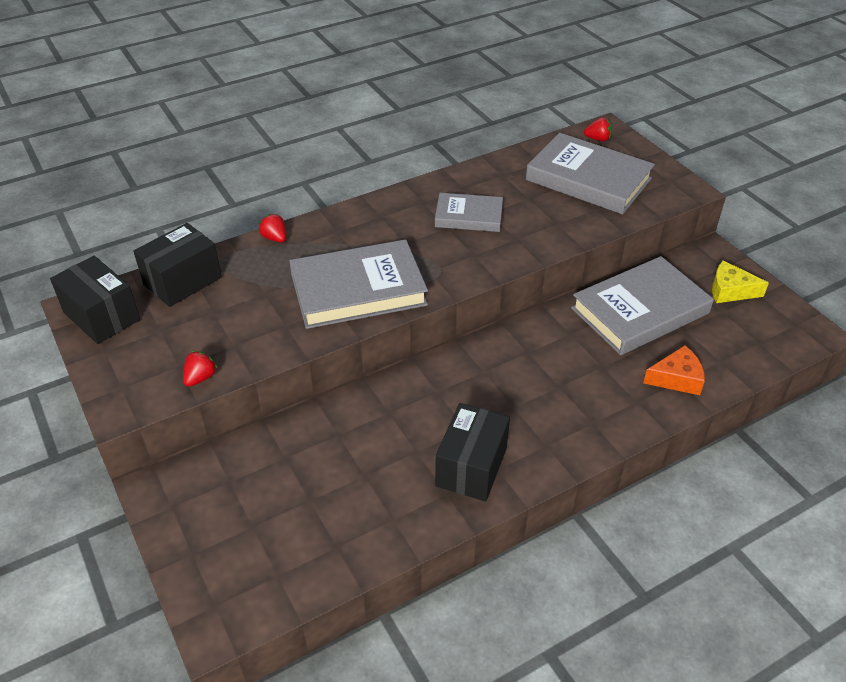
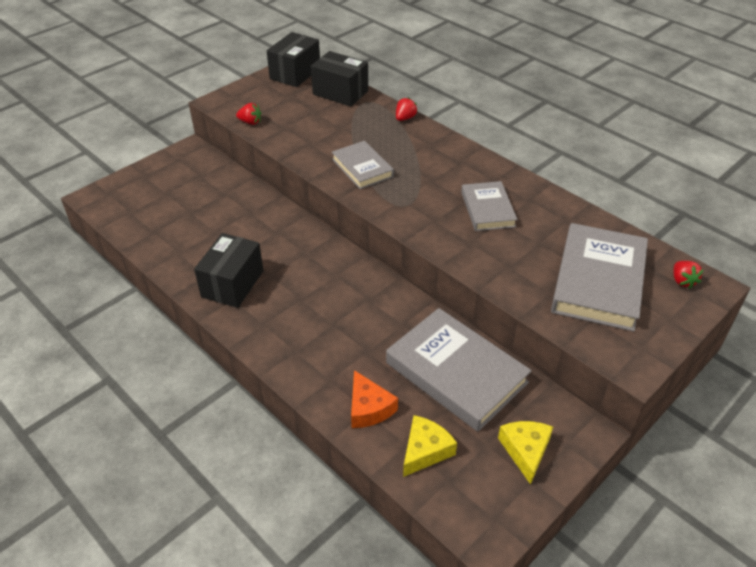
camera: 75 degrees right, 0 degrees up
(358, 290) = (362, 168): grey book -> grey book, size x0.58
(471, 467) = (232, 284): black box -> black box turned 75 degrees counterclockwise
(728, 350) = (425, 450): none -> yellow cheese

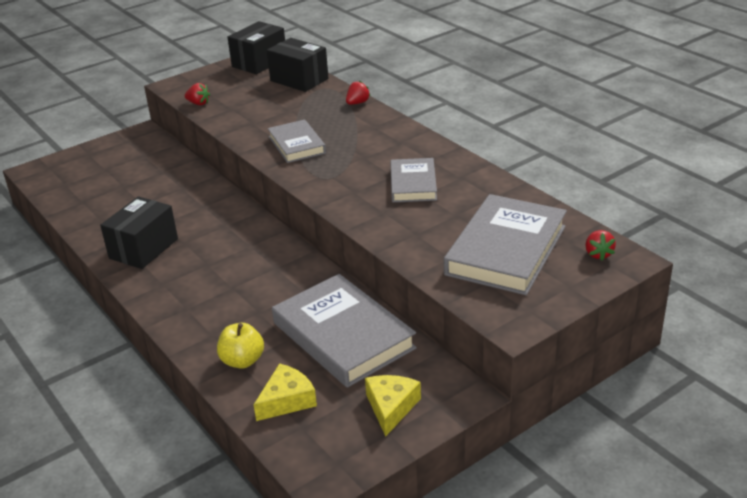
camera: 10 degrees right, 10 degrees down
(369, 408) = (242, 361): orange cheese -> yellow apple

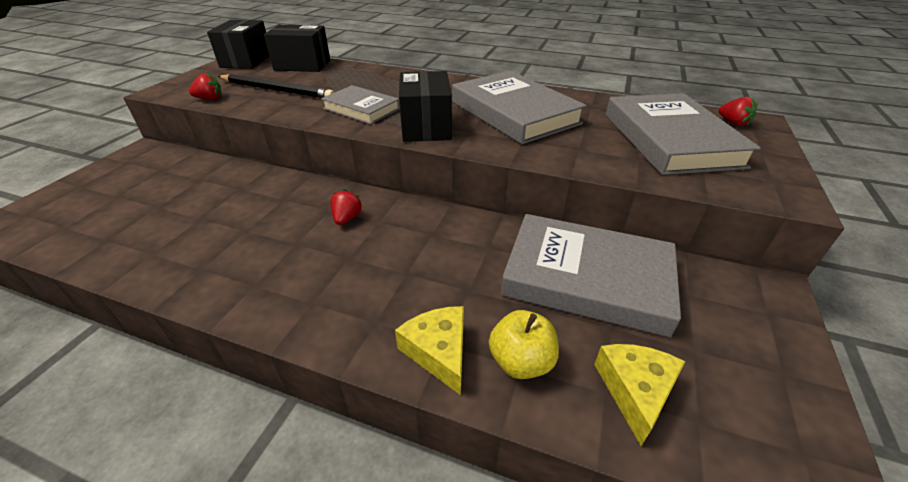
camera: 35 degrees left, 5 degrees up
(143, 248) = (245, 268): black box -> black box (426, 127)
(253, 106) = (276, 90): none -> black pencil
(357, 103) = (379, 70): red strawberry -> red strawberry (347, 218)
(391, 407) = (739, 339): yellow cheese -> yellow cheese (439, 351)
(413, 184) = (514, 113): grey book -> grey book, size x1.72

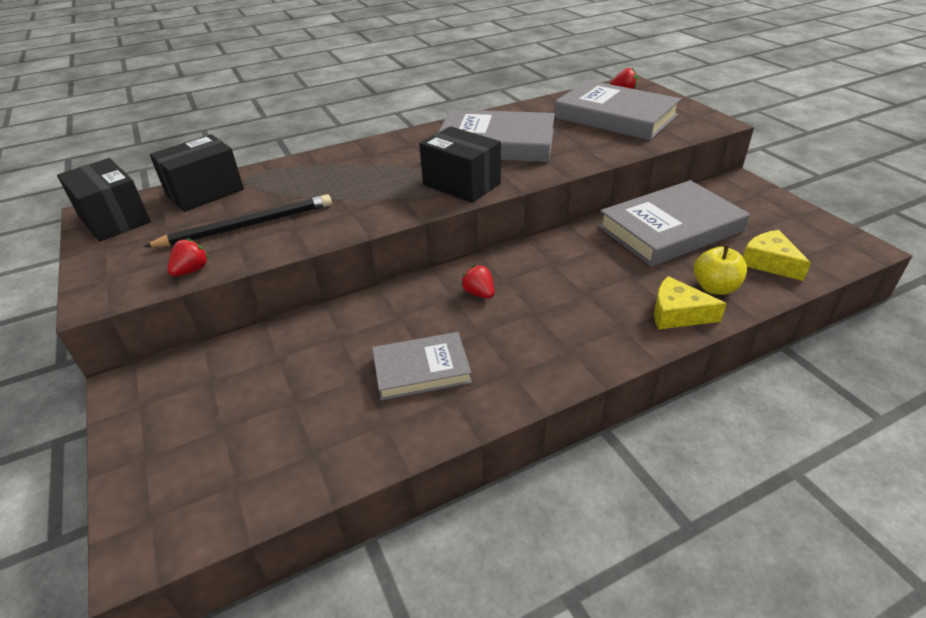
camera: 45 degrees left, 0 degrees up
(361, 109) = (376, 198): grey book -> grey book (421, 370)

